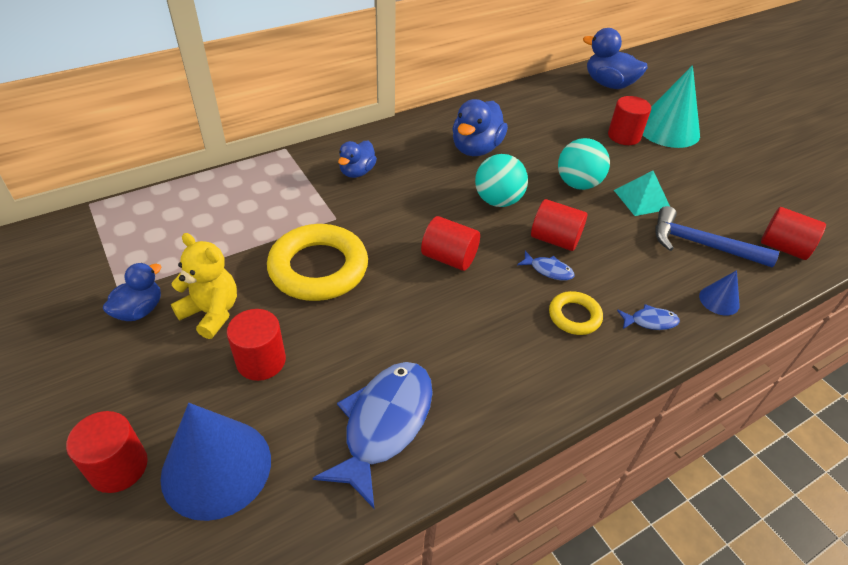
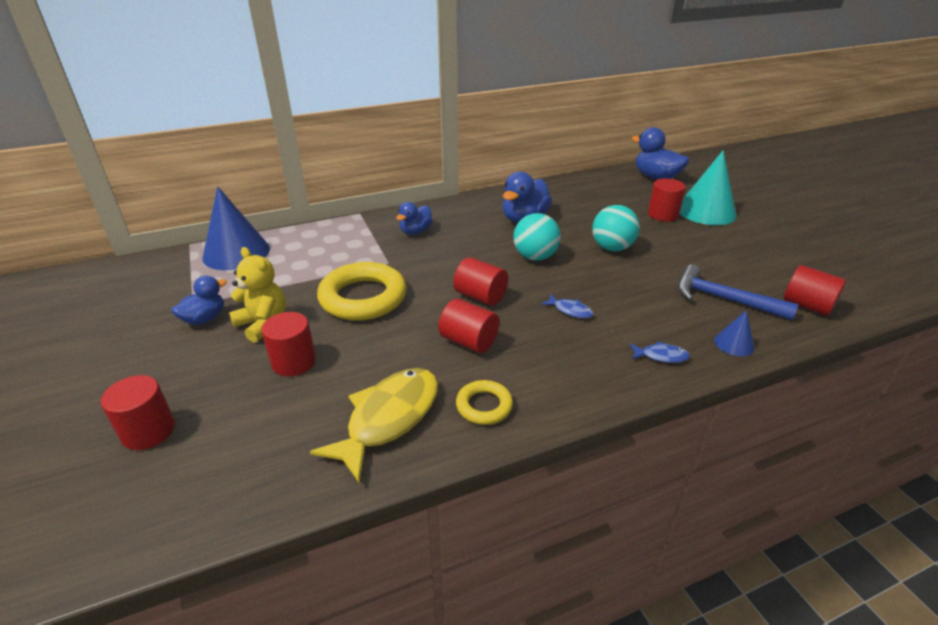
camera: 10 degrees right, 10 degrees down
(216, 467) = (230, 439): blue cone -> blue cone (236, 253)
(384, 424) = (388, 418): blue fish -> yellow fish
(555, 239) = (581, 288): red cylinder -> red cylinder (469, 341)
(574, 316) = (587, 347): yellow ring -> yellow ring (484, 406)
(642, 199) = (671, 262): turquoise pyramid -> none

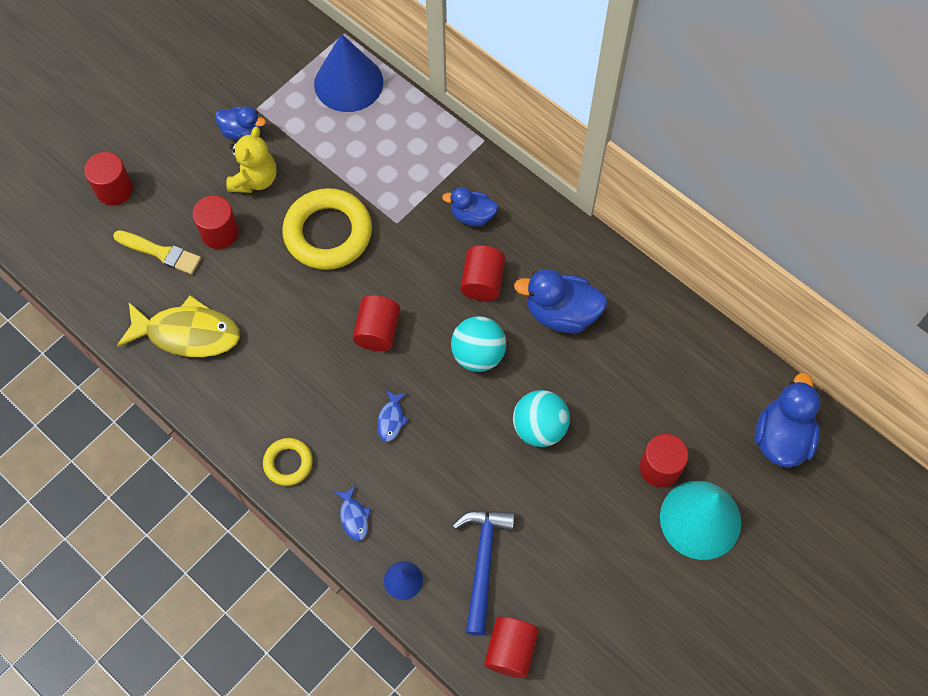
camera: 65 degrees right, 30 degrees up
(271, 413) = (161, 253): none -> yellow brush
(469, 341) = (303, 350): red cylinder -> red cylinder (482, 282)
(484, 406) = (228, 394): yellow ring -> yellow ring (288, 463)

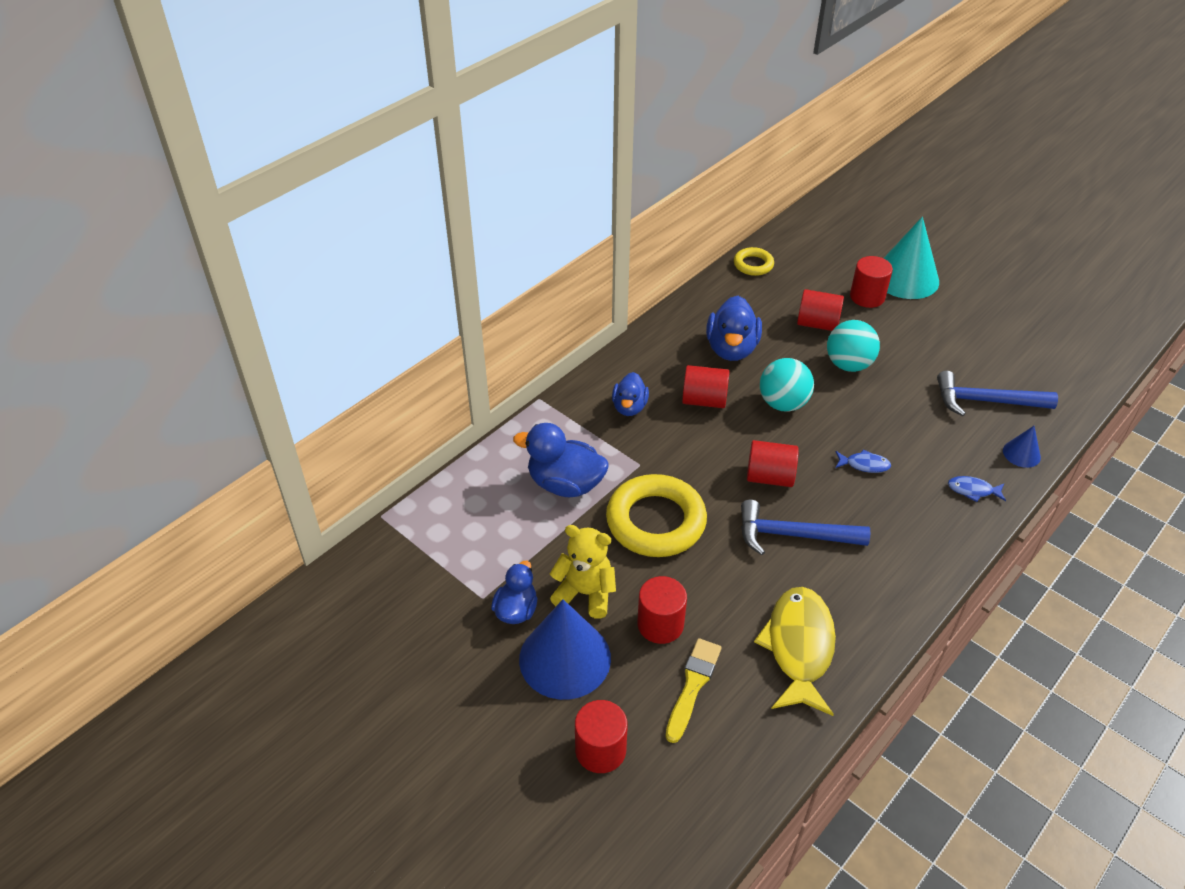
camera: 90 degrees left, 20 degrees down
(288, 463) = (932, 544): yellow ring -> yellow ring (753, 265)
(306, 343) = (793, 535): none -> blue hammer
(348, 83) = (454, 509): blue cone -> blue cone (565, 658)
(354, 517) = (973, 490): blue fish -> blue fish turned 150 degrees counterclockwise
(510, 650) = (1056, 385): red cylinder -> red cylinder (817, 324)
(781, 437) = (824, 235): blue duck -> blue duck (565, 484)

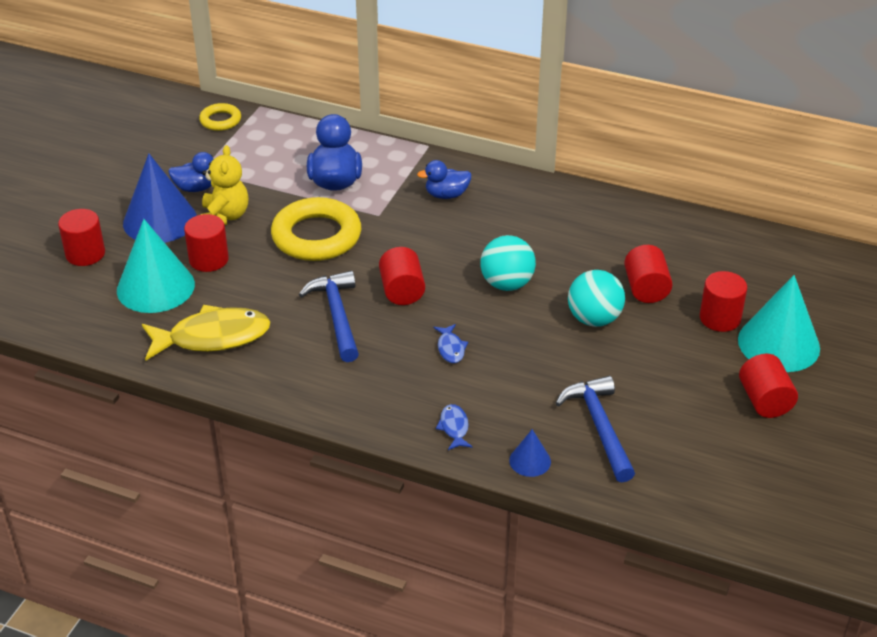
camera: 70 degrees right, 5 degrees down
(692, 685) = (155, 287): yellow brush -> turquoise cone
(704, 400) = (481, 235): red cylinder -> red cylinder (764, 401)
(731, 349) = (566, 239): blue duck -> none
(753, 265) = (714, 230): yellow ring -> yellow ring (220, 120)

